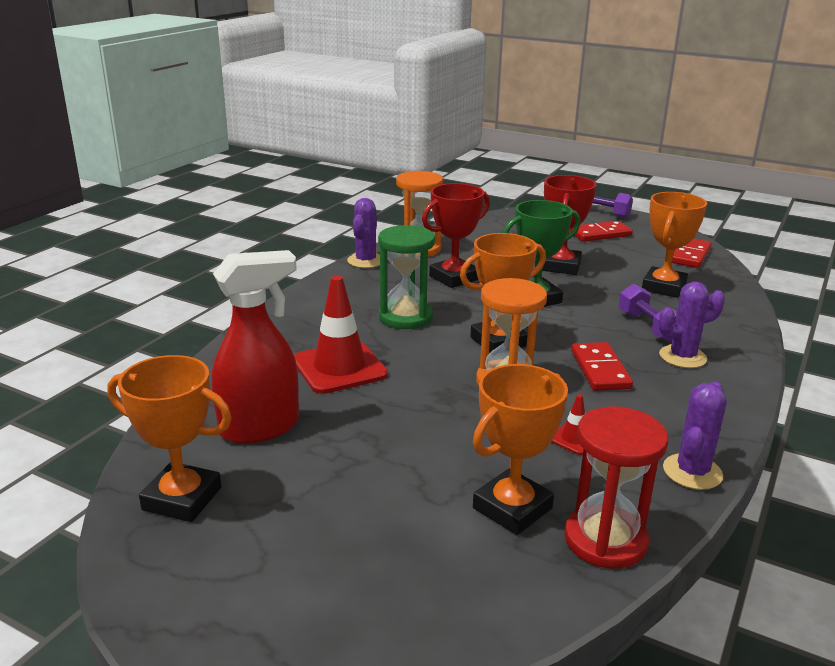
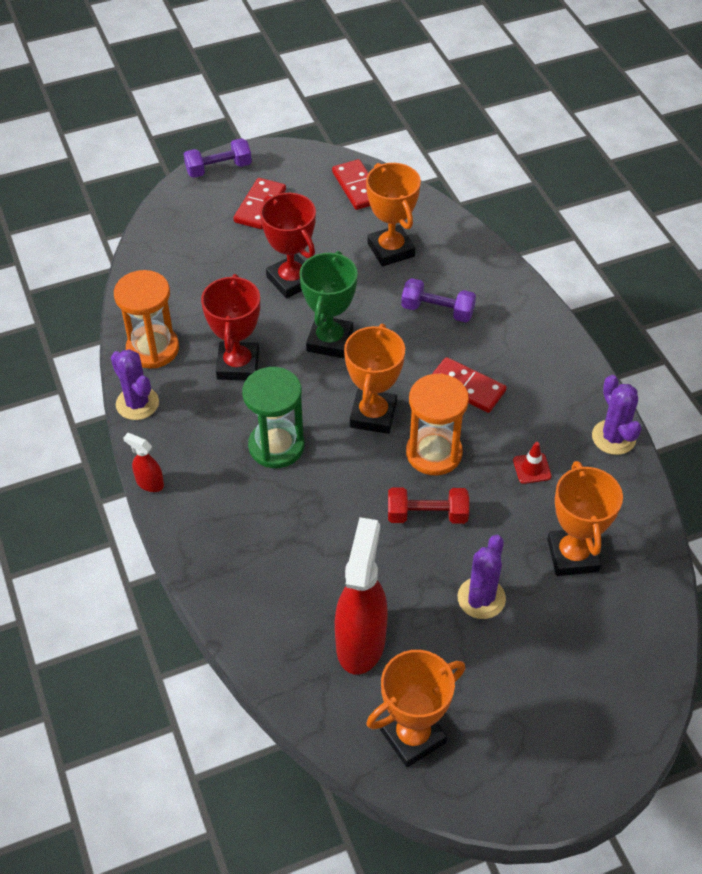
camera: 50 degrees left, 25 degrees up
(304, 289) = (149, 483): none -> red spray bottle
(339, 368) = (318, 542): red traffic cone -> none
(438, 405) = (427, 515): none -> red dumbbell
(605, 540) = (636, 532): red hourglass -> none
(682, 357) = (493, 328): purple cactus -> purple cactus (481, 598)

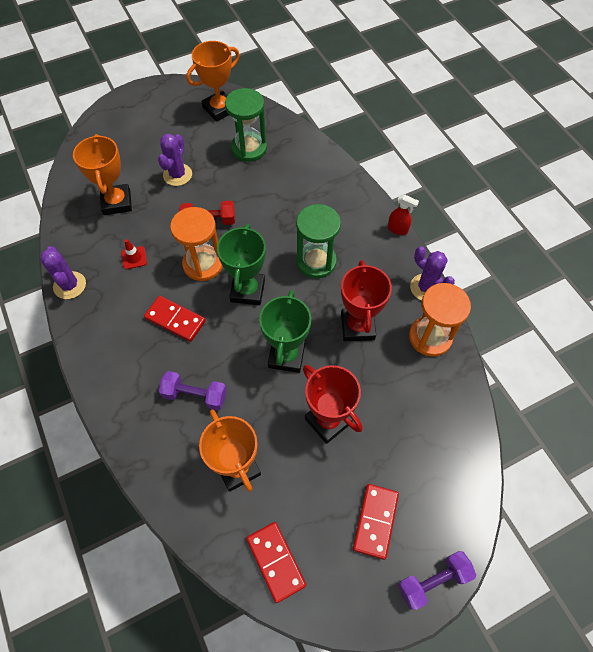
camera: 175 degrees right, 10 degrees up
(361, 642) = (249, 148): red spray bottle -> green hourglass
(373, 415) = (247, 291): orange trophy -> green trophy

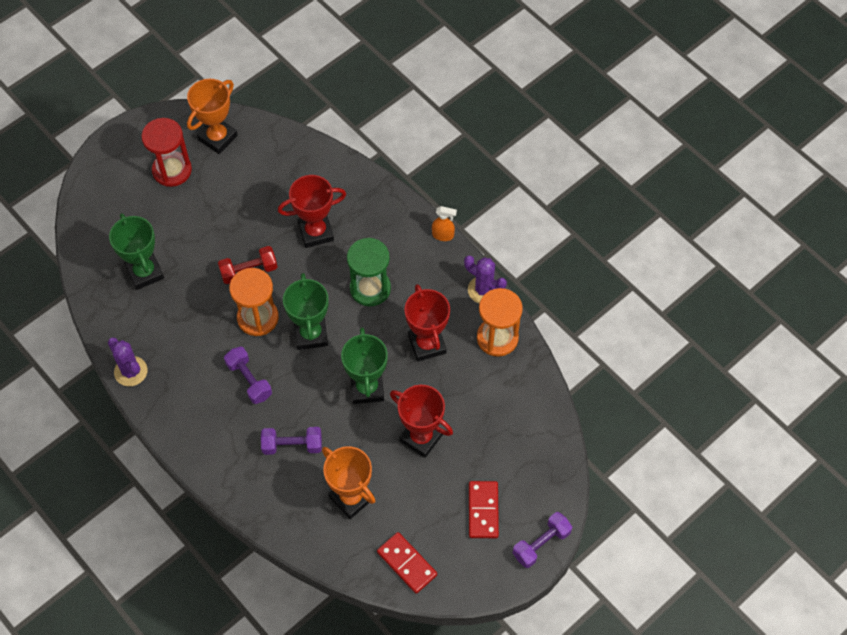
camera: 15 degrees left, 0 degrees up
(117, 202) = (145, 272): orange trophy -> green trophy
(134, 258) = (185, 327): red traffic cone -> none
(172, 126) = (172, 170): none -> red hourglass
(175, 320) = (249, 380): red domino -> purple dumbbell
(177, 175) = (198, 227): purple cactus -> none
(249, 148) = (265, 178): green hourglass -> none
(280, 201) = (316, 232): none -> red trophy
(398, 229) = (443, 235): red spray bottle -> orange spray bottle

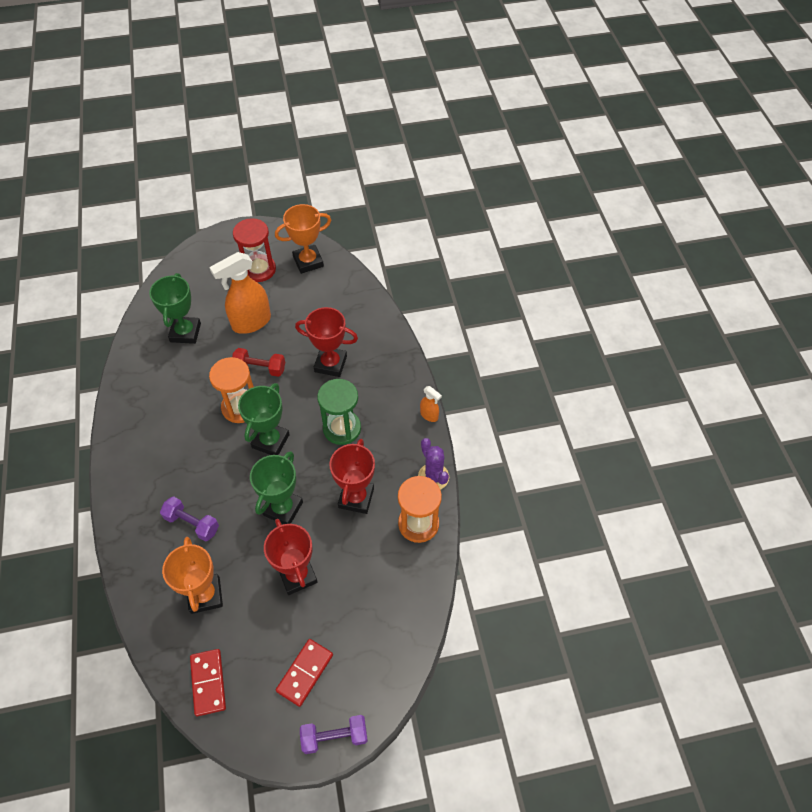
camera: 30 degrees right, 5 degrees down
(131, 371) = (120, 400): purple cactus -> none
(205, 229) = (251, 322): none -> orange spray bottle
(249, 380) = (198, 452): purple dumbbell -> none

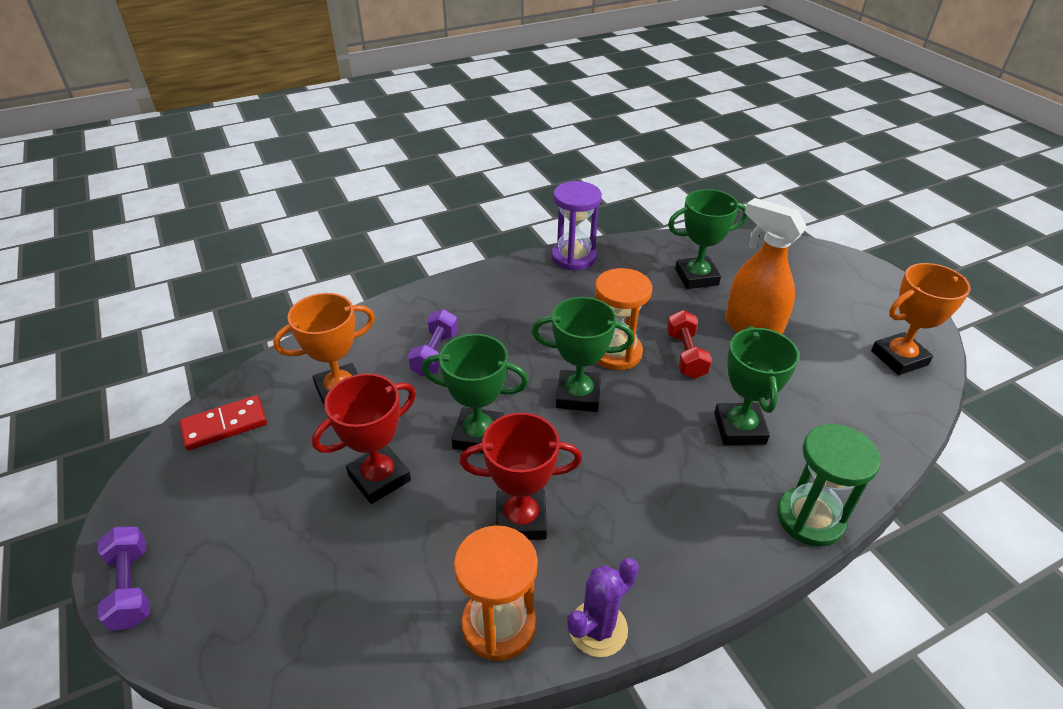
camera: 75 degrees right, 15 degrees down
(122, 403) = (573, 257): none -> purple hourglass
(259, 269) = (841, 313): red hourglass -> none
(305, 673) = (232, 524): red domino -> none
(308, 262) = (899, 358): orange trophy -> orange trophy turned 75 degrees counterclockwise
(330, 364) = (739, 428): red trophy -> green trophy
(342, 428) = (634, 470): green hourglass -> green hourglass (810, 518)
(429, 415) = (720, 592): orange spray bottle -> none

